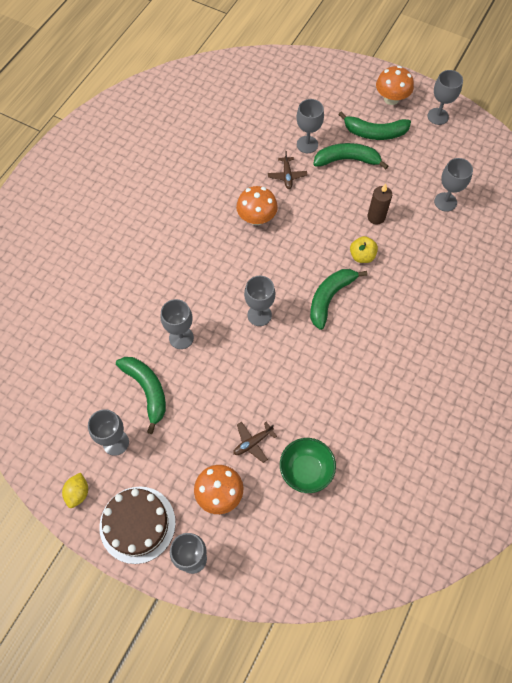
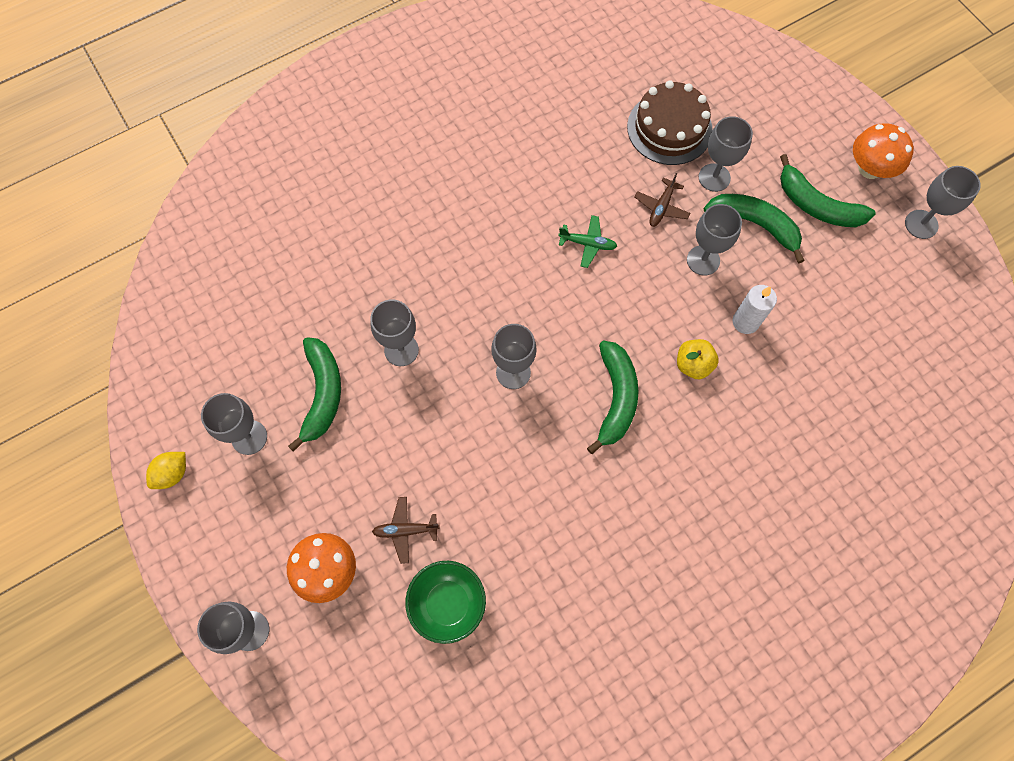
camera: 30 degrees right, 5 degrees up
(137, 524) = (214, 551): brown cake -> brown cake (669, 128)
(256, 218) = (587, 244): orange mushroom -> green plane
(329, 298) = (616, 398): green banana -> green banana turned 120 degrees clockwise
(376, 217) = (745, 322): brown candle -> white candle
(445, 202) = (855, 349): grey goblet -> grey goblet (703, 260)

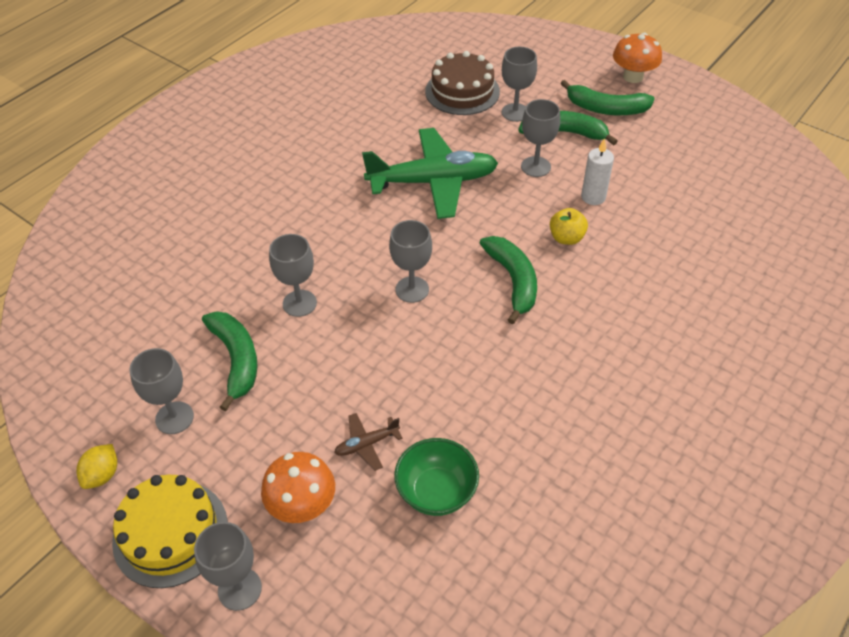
camera: 20 degrees left, 20 degrees down
(211, 554) = (170, 533): none -> yellow cake
(587, 244) = (433, 182): green plane -> green plane, size x2.44
(661, 207) = (482, 142): brown plane -> none
(921, 224) = (692, 99): grey goblet -> none

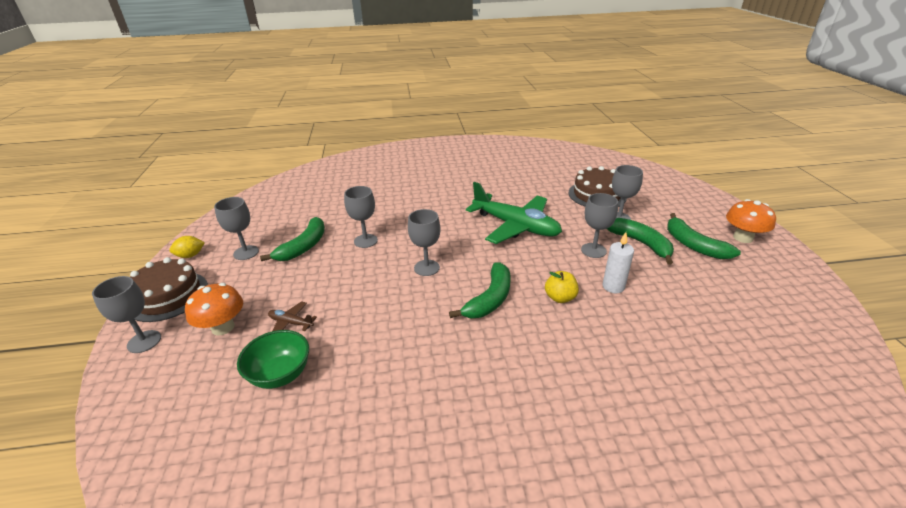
camera: 45 degrees right, 15 degrees down
(170, 533) = (168, 296): yellow cake -> brown cake

